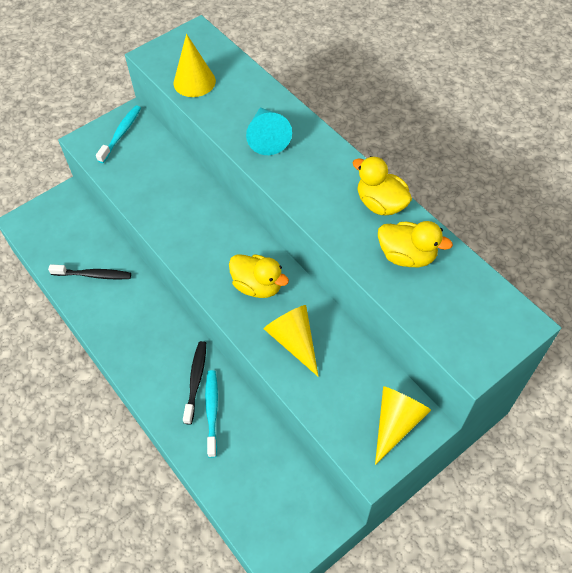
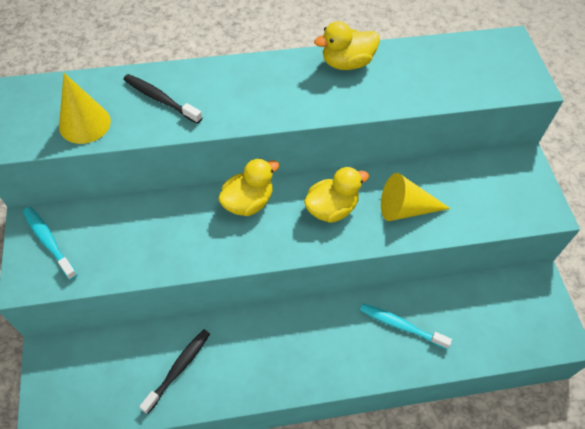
camera: 65 degrees left, 0 degrees up
(196, 380) = (362, 325): black toothbrush -> black toothbrush (160, 99)
(267, 137) = (210, 101): turquoise cone -> none
(396, 423) = (517, 178): yellow cone -> none
(407, 256) = (411, 73): yellow duck -> yellow duck (248, 202)

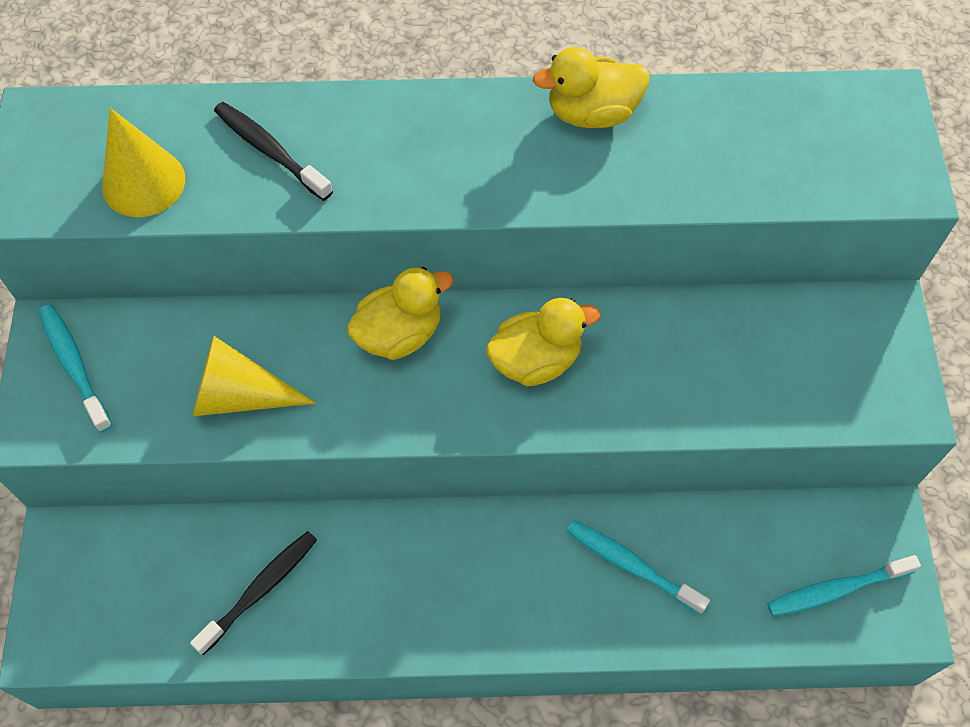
camera: 10 degrees right, 5 degrees up
(405, 209) = (661, 374): yellow cone -> yellow cone (240, 395)
(521, 325) = (836, 590): none -> turquoise toothbrush

